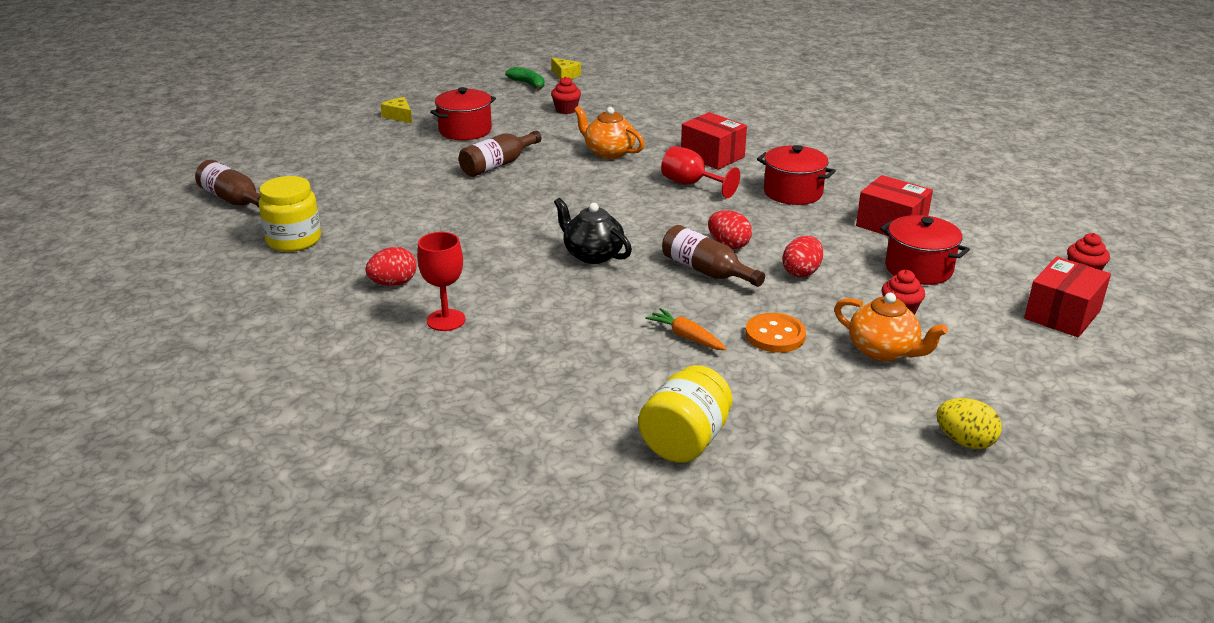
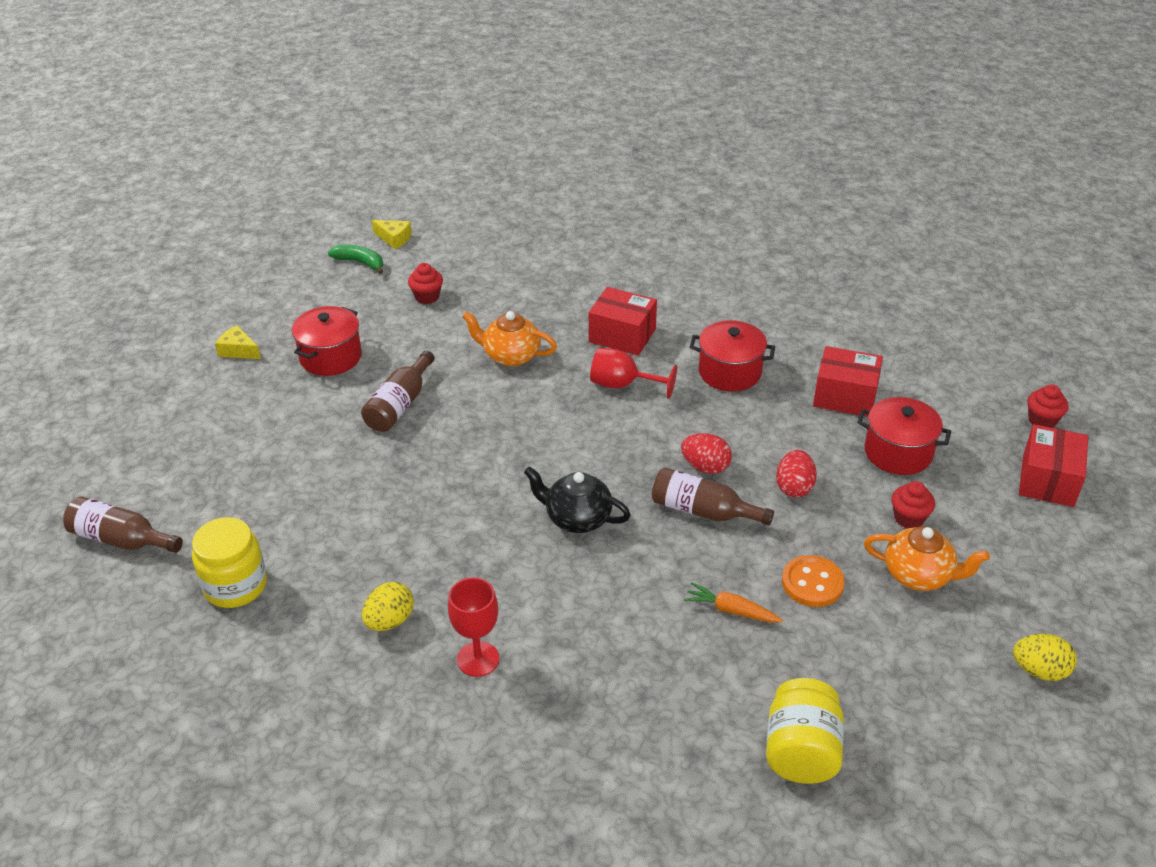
camera: 20 degrees left, 10 degrees up
(393, 283) = (389, 621): red egg -> yellow egg

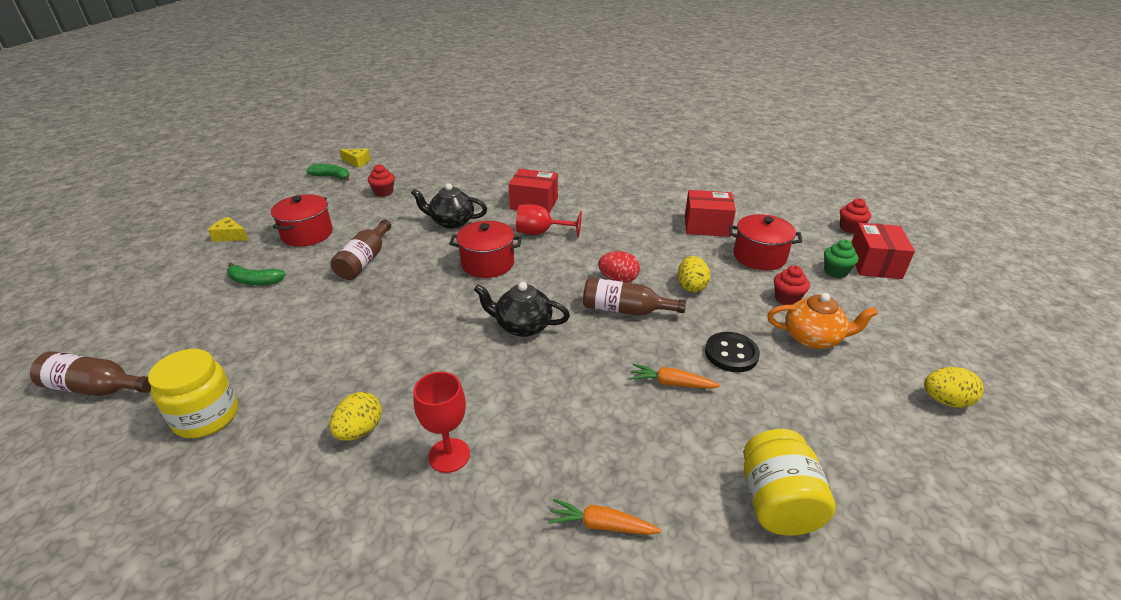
camera: 10 degrees left, 5 degrees down
(272, 421) = (254, 281): none -> green banana
(510, 356) = (451, 222): orange teapot -> black teapot
(618, 748) = (602, 525): none -> orange carrot
(729, 372) = (618, 218): red pot -> red pot (487, 263)
(794, 487) = (691, 286): red egg -> yellow egg
(812, 583) = (731, 354): orange button -> black button
(989, 486) = (835, 271): none -> green cupcake

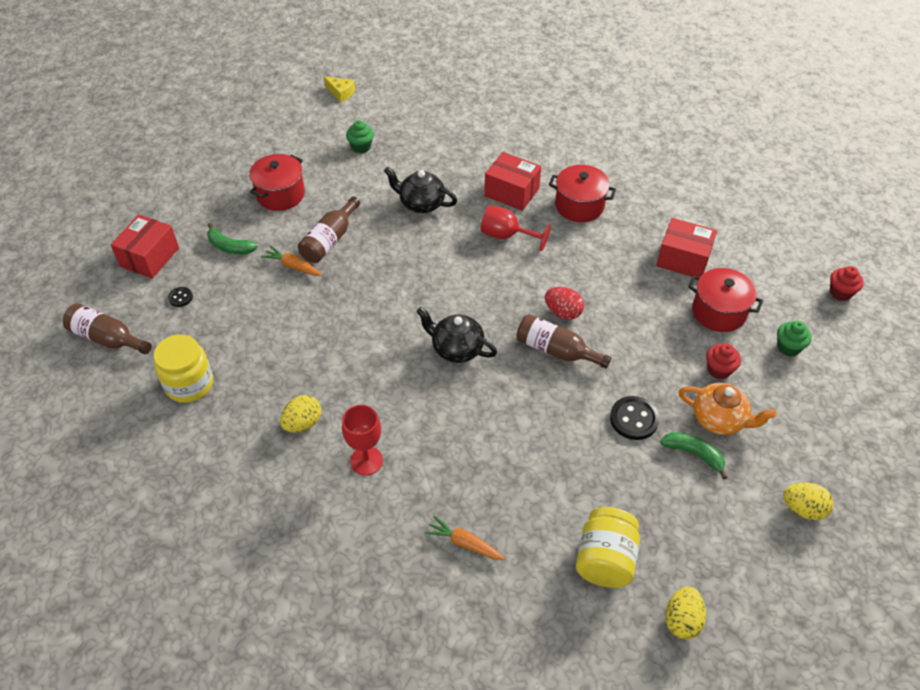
camera: 15 degrees right, 15 degrees up
(196, 333) = (180, 297): none -> black button
(230, 236) = (210, 183): yellow cheese -> none
(332, 177) = (312, 113): green banana -> green banana (694, 454)
(384, 192) = (361, 147): red cupcake -> green cupcake
(487, 263) = (443, 267): red pot -> red pot (579, 205)
(672, 383) = (567, 437): orange carrot -> orange carrot (293, 266)
(691, 286) = (631, 336): yellow egg -> yellow egg (682, 620)
(874, 264) = (836, 346): red box -> red box (149, 257)

